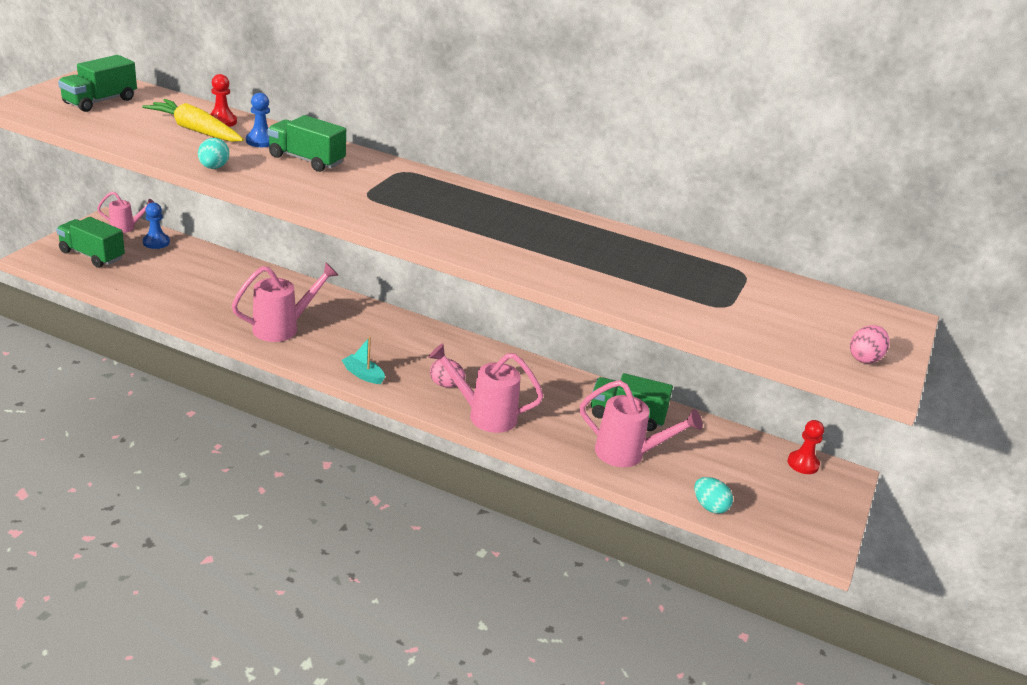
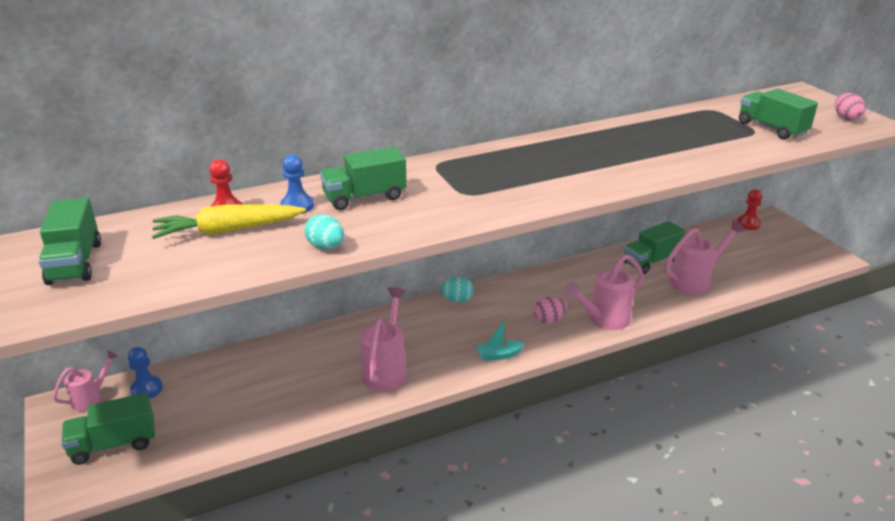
camera: 45 degrees left, 0 degrees up
(709, 507) = (772, 277): turquoise egg -> turquoise egg (457, 300)
(749, 315) = (771, 128): none -> green truck

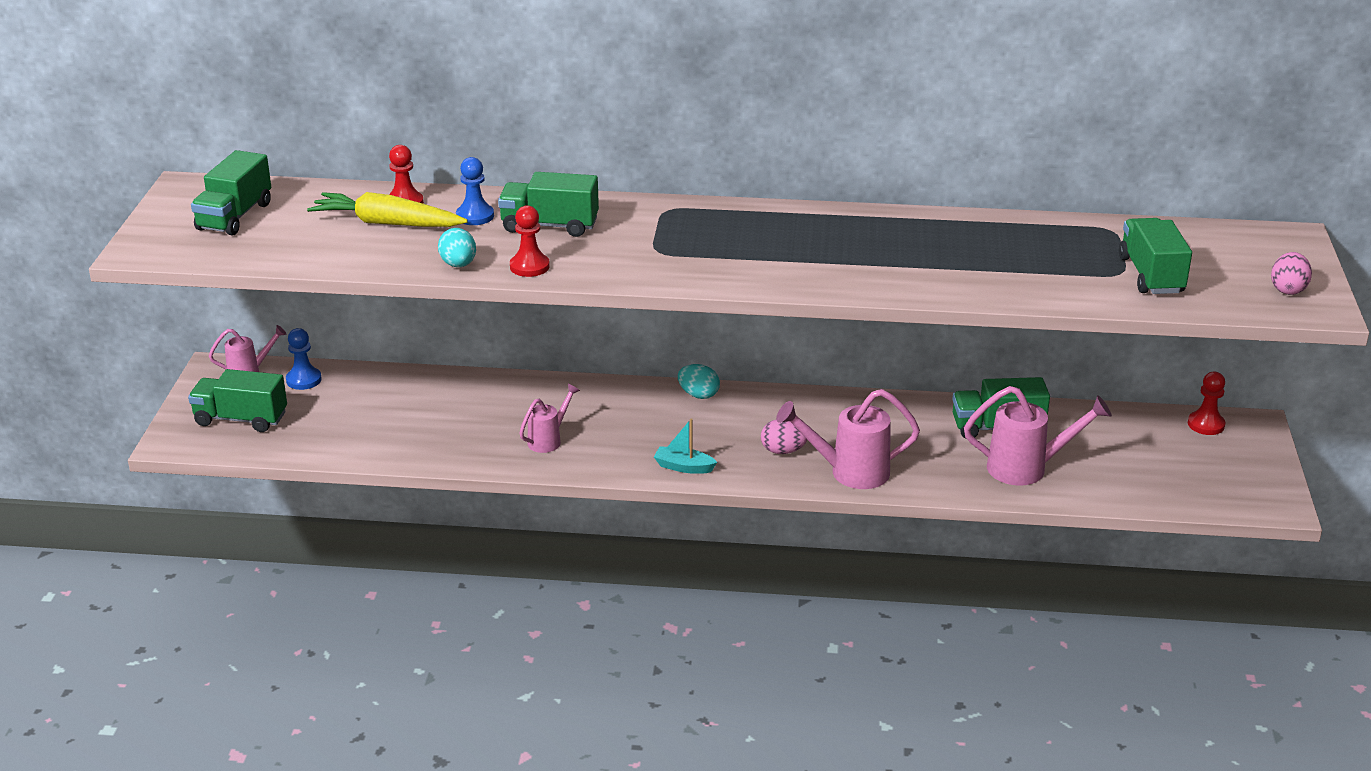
camera: 30 degrees right, 0 degrees up
(385, 232) = (529, 267): none -> red pawn
(386, 369) = (549, 440): pink watering can -> pink watering can, size x0.59

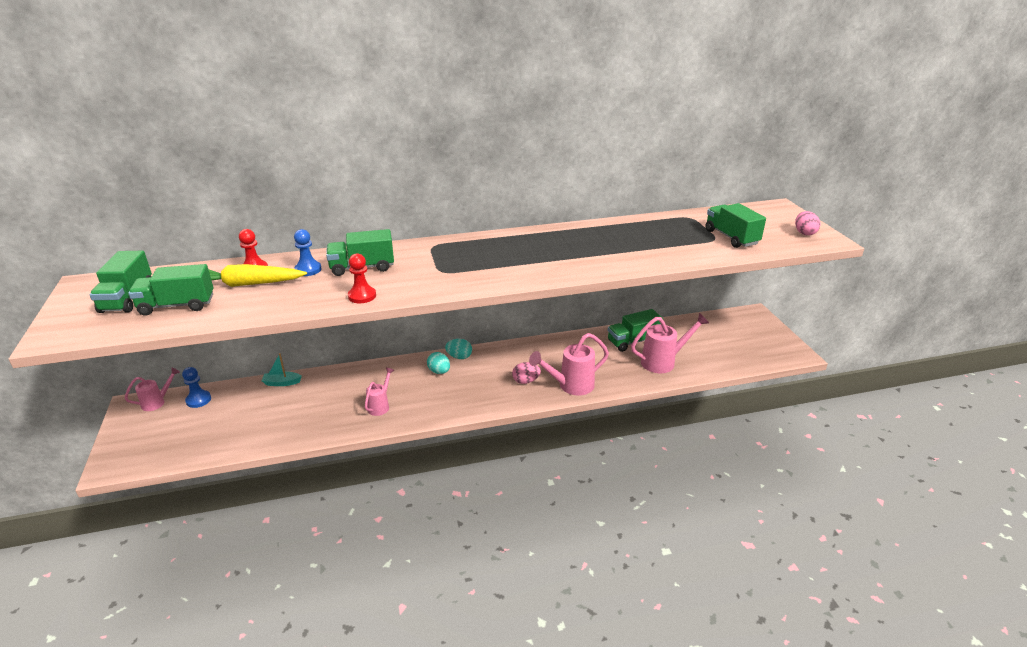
camera: 20 degrees left, 0 degrees up
(241, 419) = (159, 438): green truck -> green truck (177, 305)
(458, 265) = (311, 303): turquoise egg -> turquoise egg (439, 371)
(684, 467) = (473, 405): turquoise boat -> turquoise boat (282, 383)
(1206, 424) = (732, 318): red pawn -> none

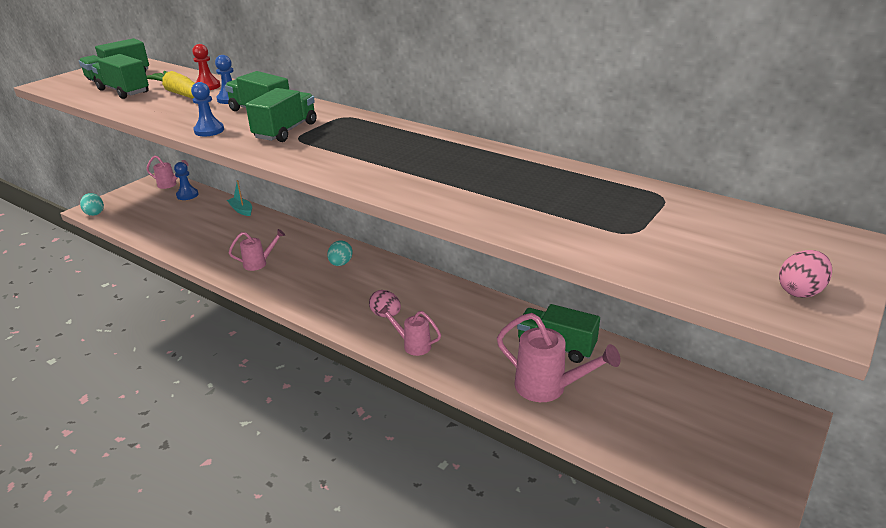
camera: 50 degrees right, 0 degrees up
(362, 296) = (209, 130): red pawn -> blue pawn
(459, 357) = (376, 261): turquoise egg -> turquoise egg (94, 213)
(570, 386) = (412, 345): pink watering can -> pink watering can, size x0.59
(731, 237) = (659, 241): green truck -> green truck (285, 131)

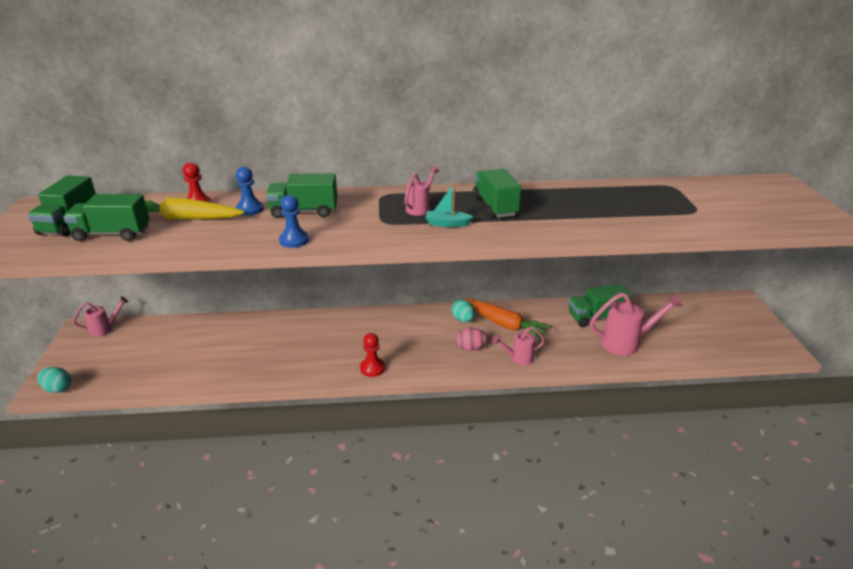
camera: 40 degrees left, 0 degrees up
(187, 195) = (143, 331): blue pawn -> none
(241, 210) = (225, 323): turquoise boat -> turquoise boat (447, 224)
(259, 263) = (315, 357): pink watering can -> pink watering can (420, 208)
(284, 292) = (372, 368): none -> red pawn
(285, 131) = (362, 220): green truck -> green truck (495, 206)
(340, 263) = (383, 328): turquoise egg -> turquoise egg (463, 320)
(448, 308) = (503, 324): none -> orange carrot
(800, 291) = (806, 213): pink egg -> none

